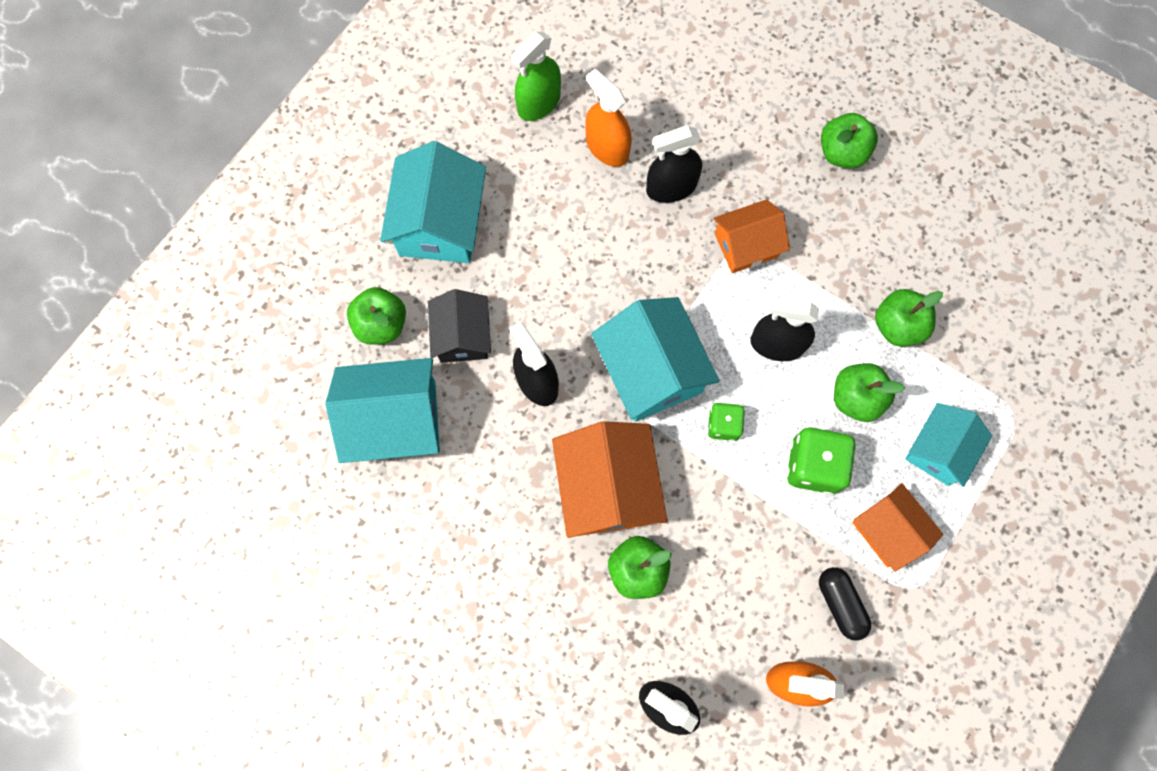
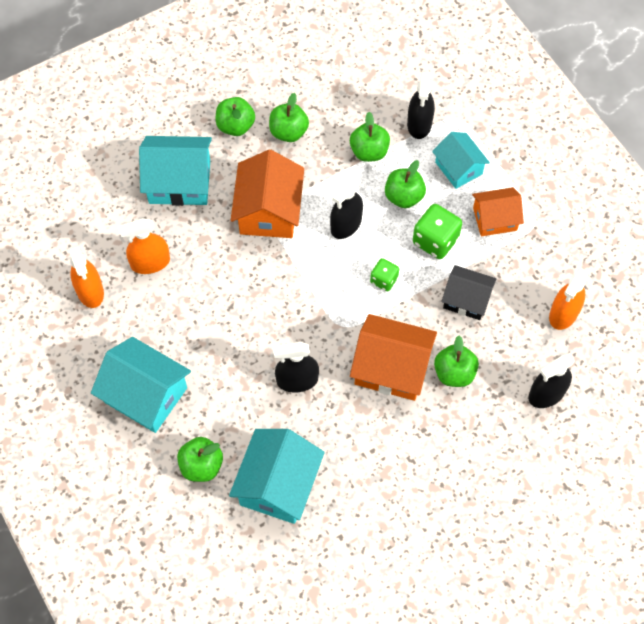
camera: 65 degrees left, 10 degrees down
(462, 336) = (239, 414): black house -> black house (466, 299)
(539, 103) = (90, 291): green spray bottle -> orange spray bottle
(651, 370) = (325, 306): turquoise house -> turquoise house (179, 182)
(671, 187) = (202, 236): black spray bottle -> black spray bottle (419, 124)
(746, 245) = (269, 211): orange house -> orange house, size x1.57
(840, 604) = (527, 266): black capsule -> none
(869, 217) = (288, 132): none -> green apple

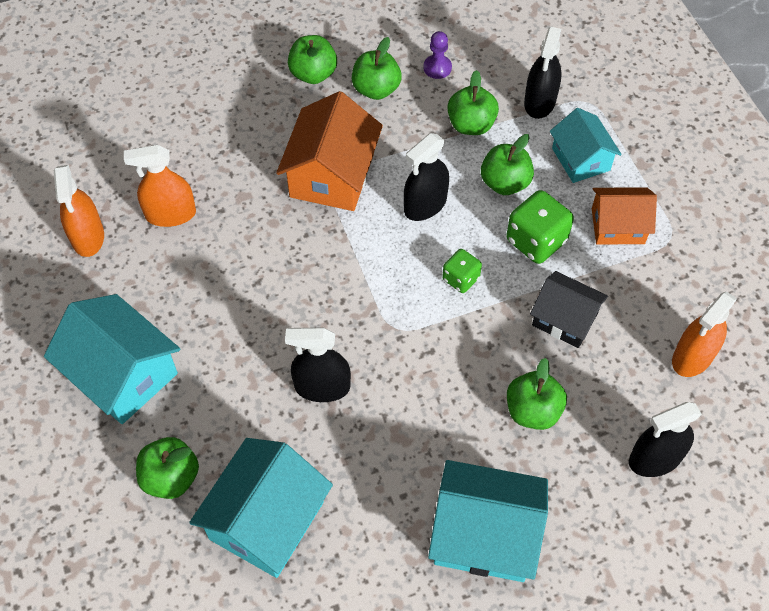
camera: 10 degrees right, 5 degrees down
(179, 182) = (230, 127): turquoise house -> turquoise house (484, 534)
(333, 106) = (437, 68): none -> purple pawn
(391, 368) = (450, 390): orange house -> none

